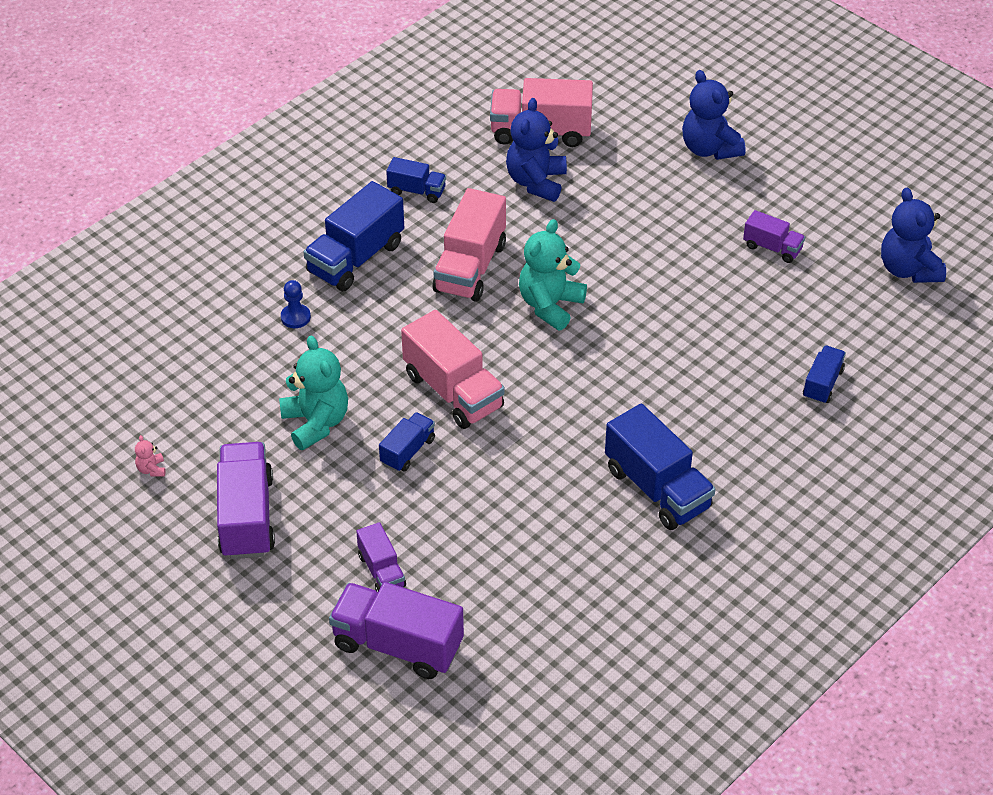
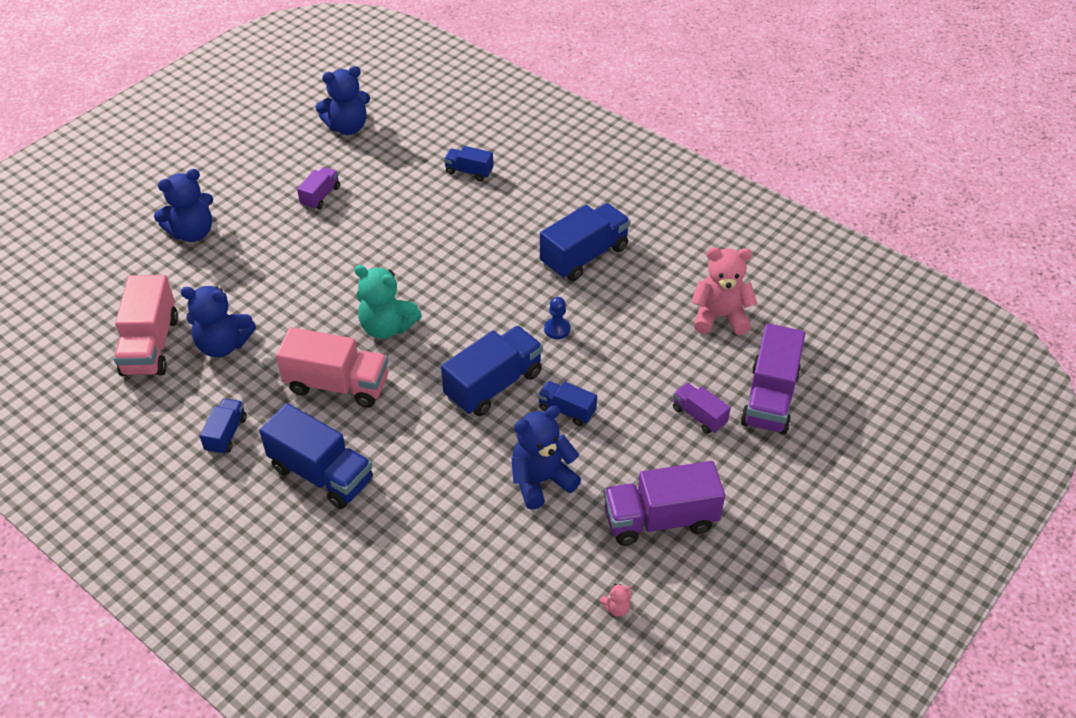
camera: 95 degrees left, 0 degrees up
(295, 317) = (404, 514): blue pawn -> blue pawn (557, 329)
(316, 423) = (541, 481): turquoise teddy bear -> blue teddy bear
(381, 571) = (699, 416): purple truck -> purple truck turned 105 degrees counterclockwise
(453, 391) = (493, 385): pink truck -> blue truck
(539, 616) = (720, 317): none -> pink teddy bear

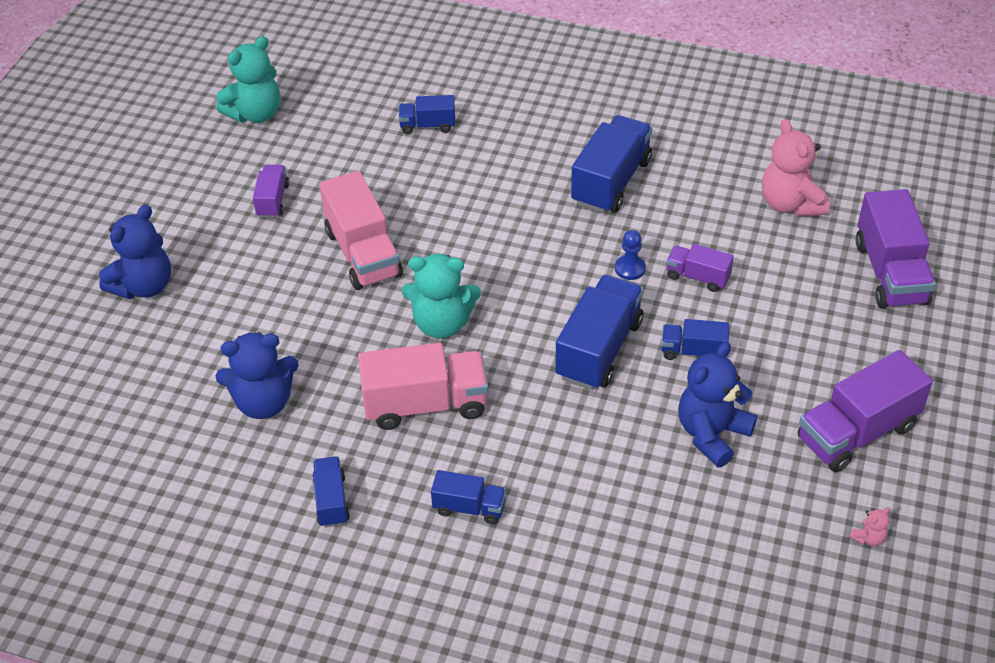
camera: 20 degrees left, 0 degrees up
(151, 345) = (176, 430): pink truck -> pink truck (363, 253)
(321, 474) = (469, 507): blue truck -> blue truck, size x0.54
(348, 127) = (255, 113): blue teddy bear -> turquoise teddy bear
(699, 416) = (831, 313): purple truck -> purple truck (697, 277)
(720, 317) = (790, 204): pink teddy bear -> pink teddy bear turned 90 degrees counterclockwise

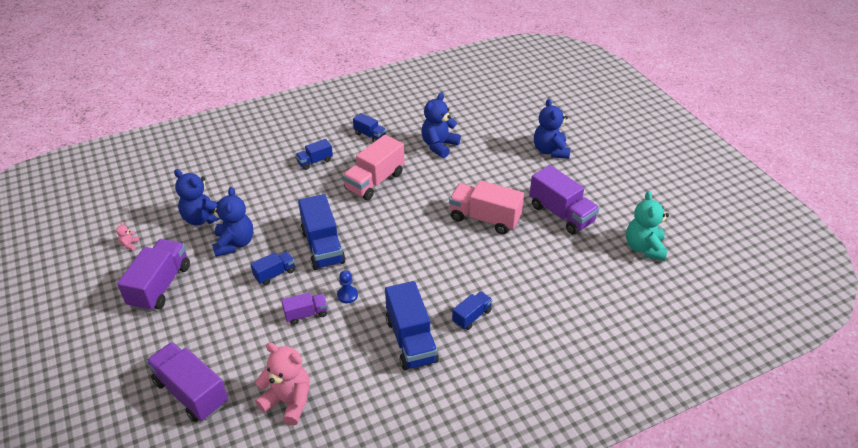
camera: 135 degrees right, 5 degrees down
(273, 200) = (561, 214): purple truck -> purple truck, size x1.84
(427, 125) = (553, 304): blue truck -> blue truck (472, 316)
(442, 323) = (408, 213): turquoise teddy bear -> none
(727, 513) = (203, 218): none -> blue teddy bear

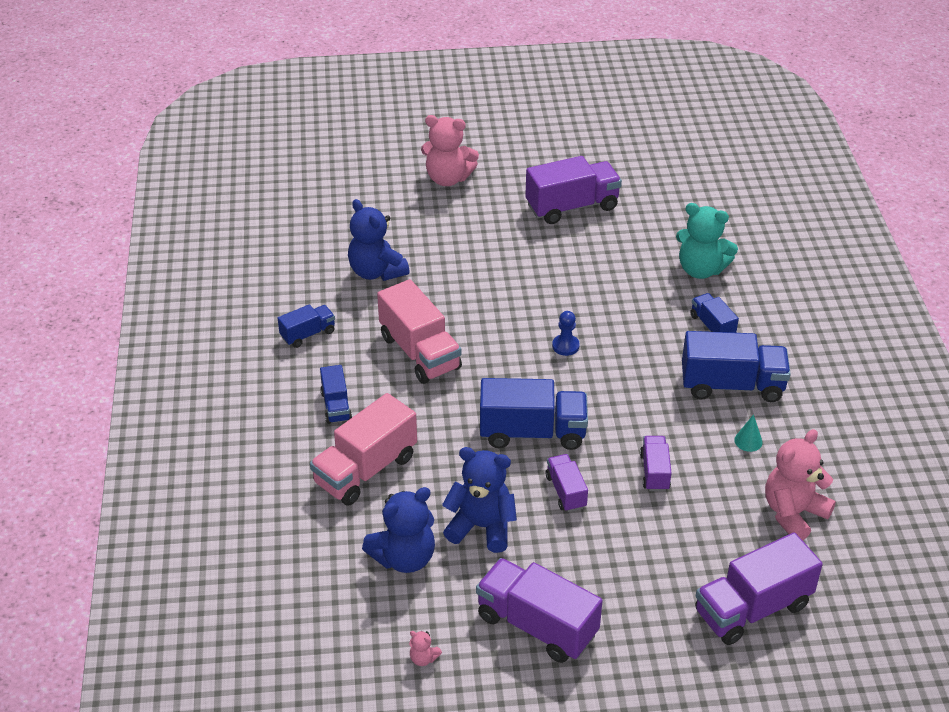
camera: 70 degrees left, 0 degrees up
(275, 274) = (566, 491): blue truck -> purple truck
(347, 295) = (635, 426): blue pawn -> blue pawn (565, 346)
(355, 361) = (748, 441): none -> turquoise cone
(485, 218) = (549, 270): pink truck -> pink truck (365, 470)
(550, 151) = (448, 178): blue teddy bear -> pink teddy bear
(644, 248) = (657, 165): turquoise teddy bear -> turquoise teddy bear (701, 269)

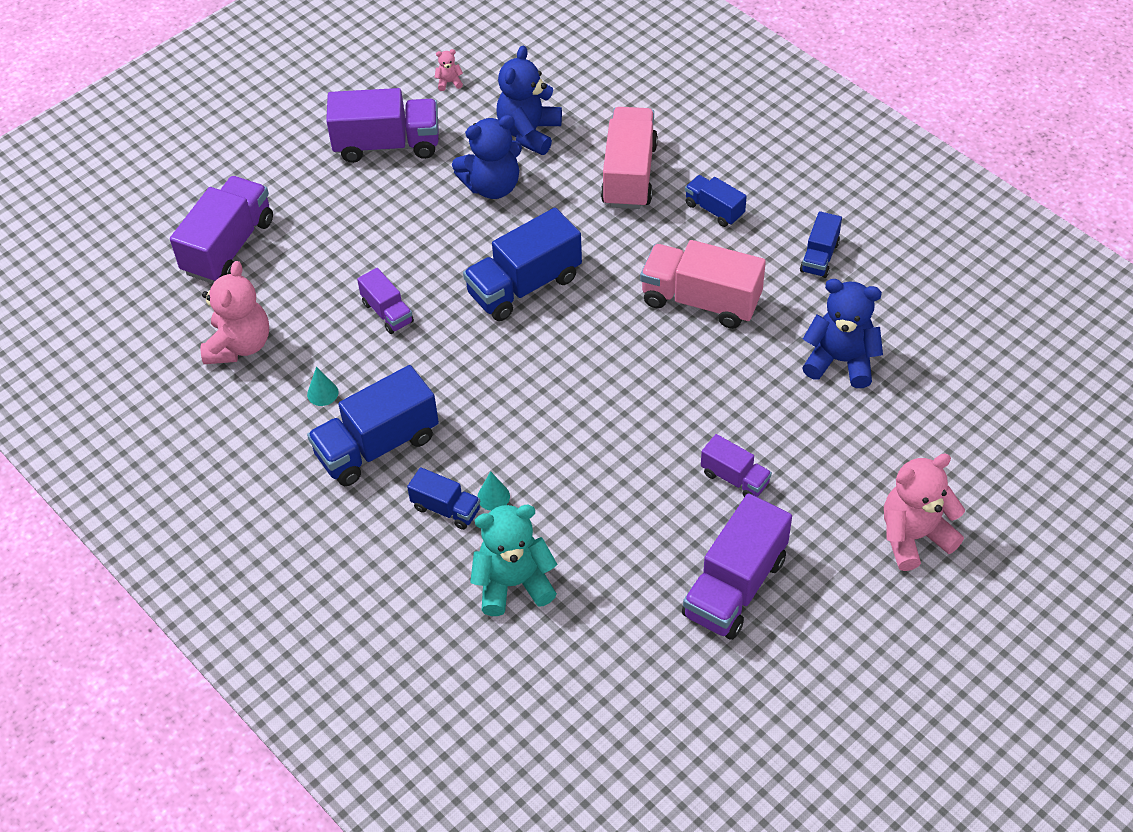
camera: 145 degrees right, 10 degrees up
(565, 346) = (573, 391): blue pawn -> none
(566, 491) = (450, 252): purple truck -> purple truck (735, 478)
(675, 317) = (493, 496): none -> turquoise cone

